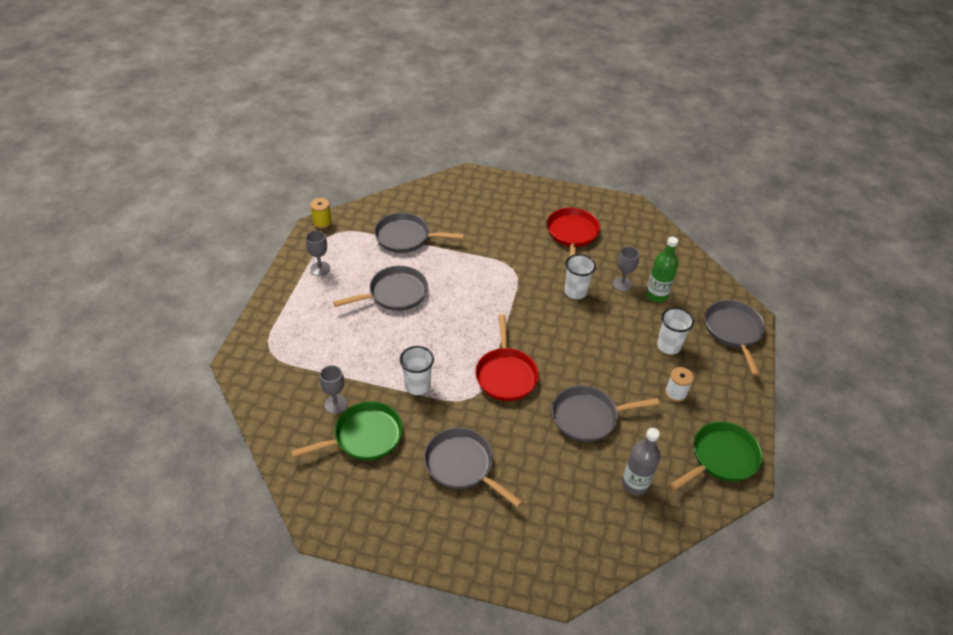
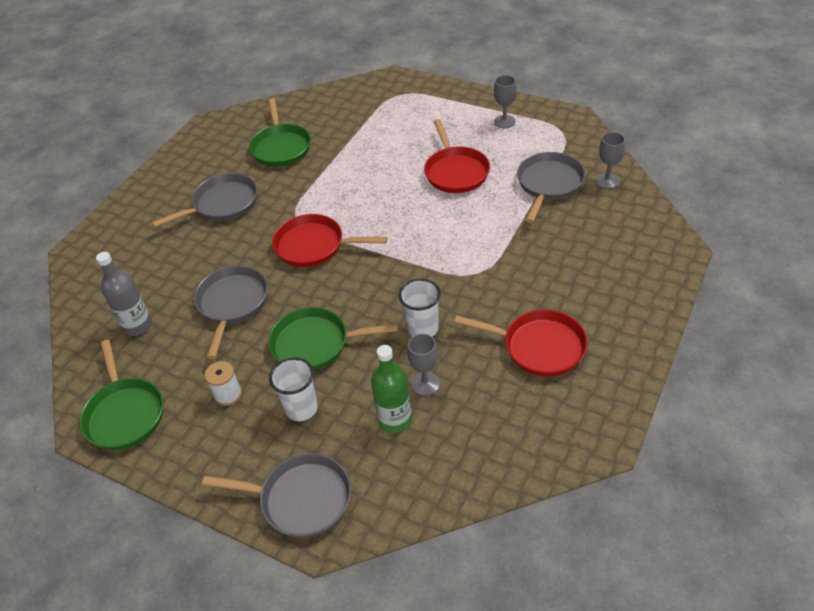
camera: 110 degrees right, 0 degrees up
(322, 222) = (581, 122): yellow spool -> none
(335, 404) = (323, 131): grey goblet -> grey goblet (607, 181)
(394, 293) = (455, 172): grey pan -> red pan
(417, 385) = (324, 181): white cup -> none
(610, 350) = (315, 343): none -> green pan

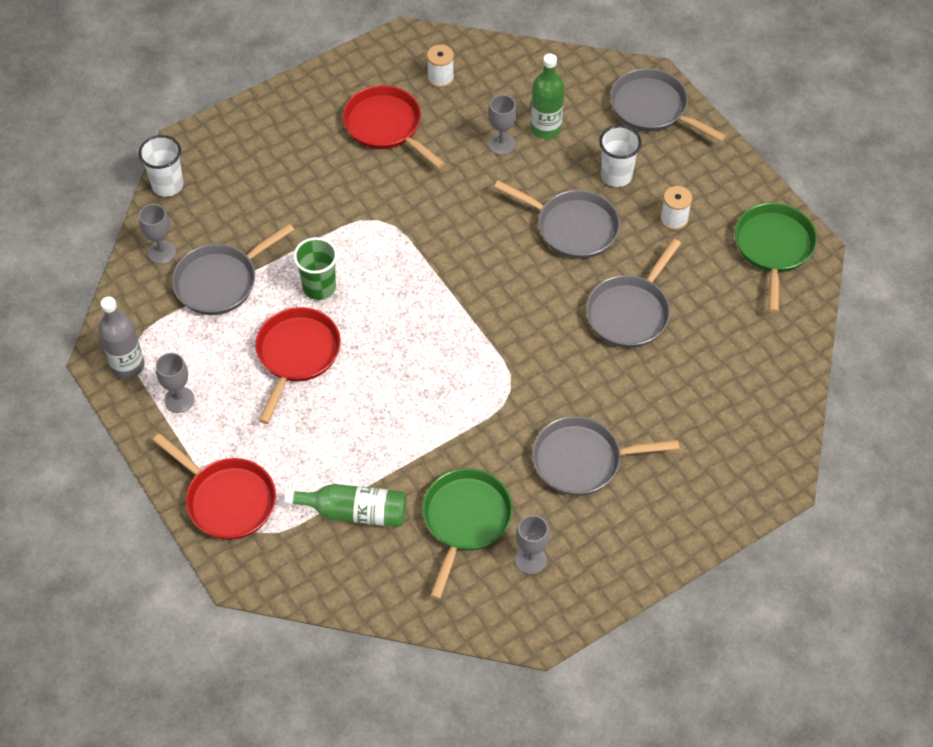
camera: 155 degrees left, 10 degrees up
(137, 326) = (735, 337): grey bottle -> grey bottle (127, 365)
(229, 148) = (530, 560): none -> grey goblet
(314, 246) = (511, 339): red pan -> red pan (227, 500)
(315, 343) = (572, 227): green pan -> grey pan
(350, 123) = (355, 512): none -> green bottle
(423, 328) = (468, 192): white cup -> white cup (167, 185)
(478, 212) = (319, 287): none -> green cup
(532, 418) = (440, 78): none -> white spool

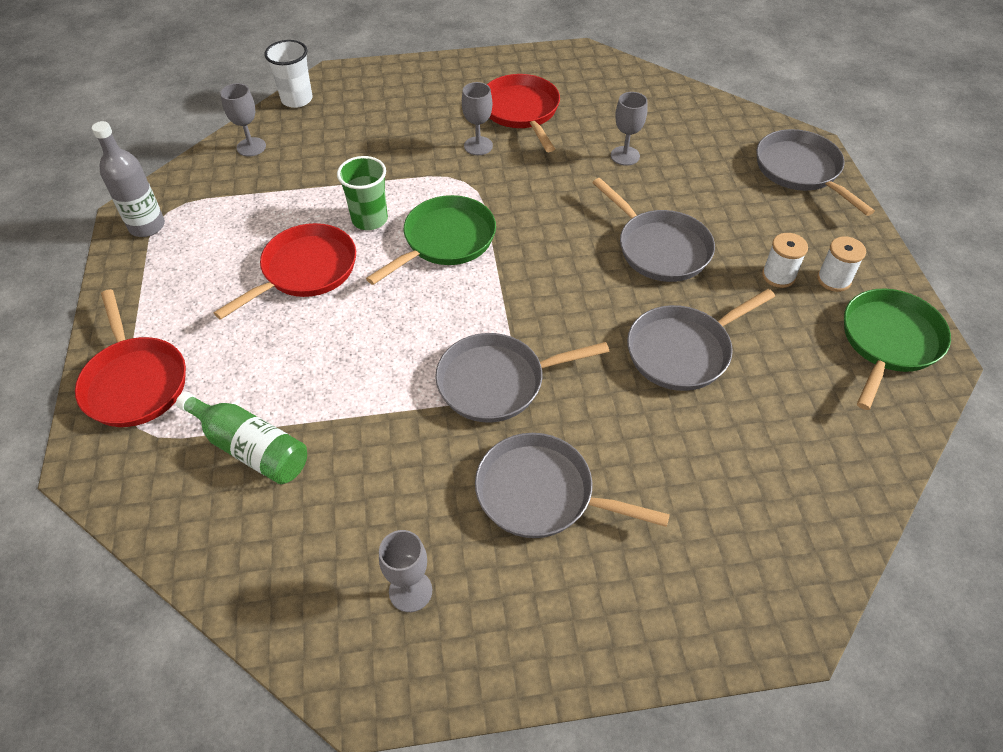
camera: 25 degrees right, 5 degrees down
(179, 400) = (167, 271): grey goblet -> grey goblet (478, 146)
(220, 281) = (283, 185): grey pan -> grey pan (497, 382)
(440, 78) = (596, 89): white spool -> white spool (833, 279)
(465, 520) = (363, 508): green pan -> green pan (445, 241)
(545, 128) = (677, 156): green bottle -> none
(616, 175) = (732, 216): white cup -> none

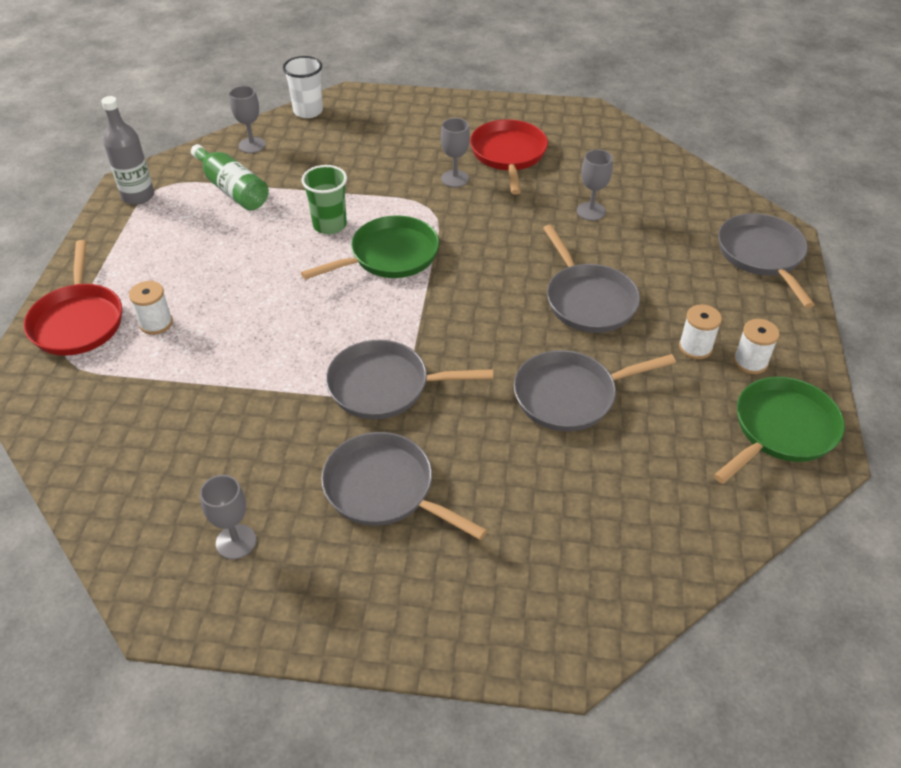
camera: 15 degrees right, 5 degrees down
(225, 366) = (156, 323): none -> white spool
(250, 448) = (150, 394): green bottle -> green bottle (232, 189)
(305, 271) = (255, 258): red pan -> none

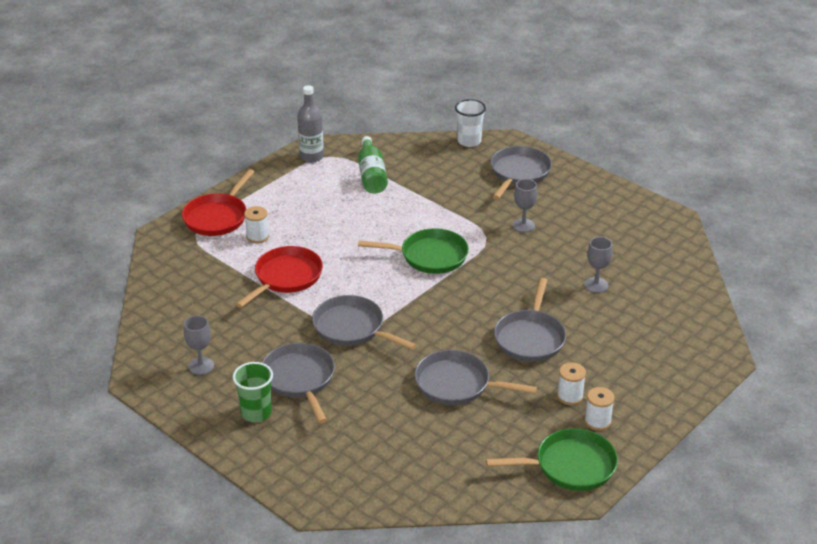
camera: 35 degrees right, 10 degrees down
(252, 145) = (410, 151): grey goblet -> none
(329, 225) = (410, 222): green cup -> green cup (256, 413)
(508, 155) = (579, 224): red pan -> red pan (286, 277)
(762, 255) = (689, 365): grey pan -> grey pan (519, 173)

